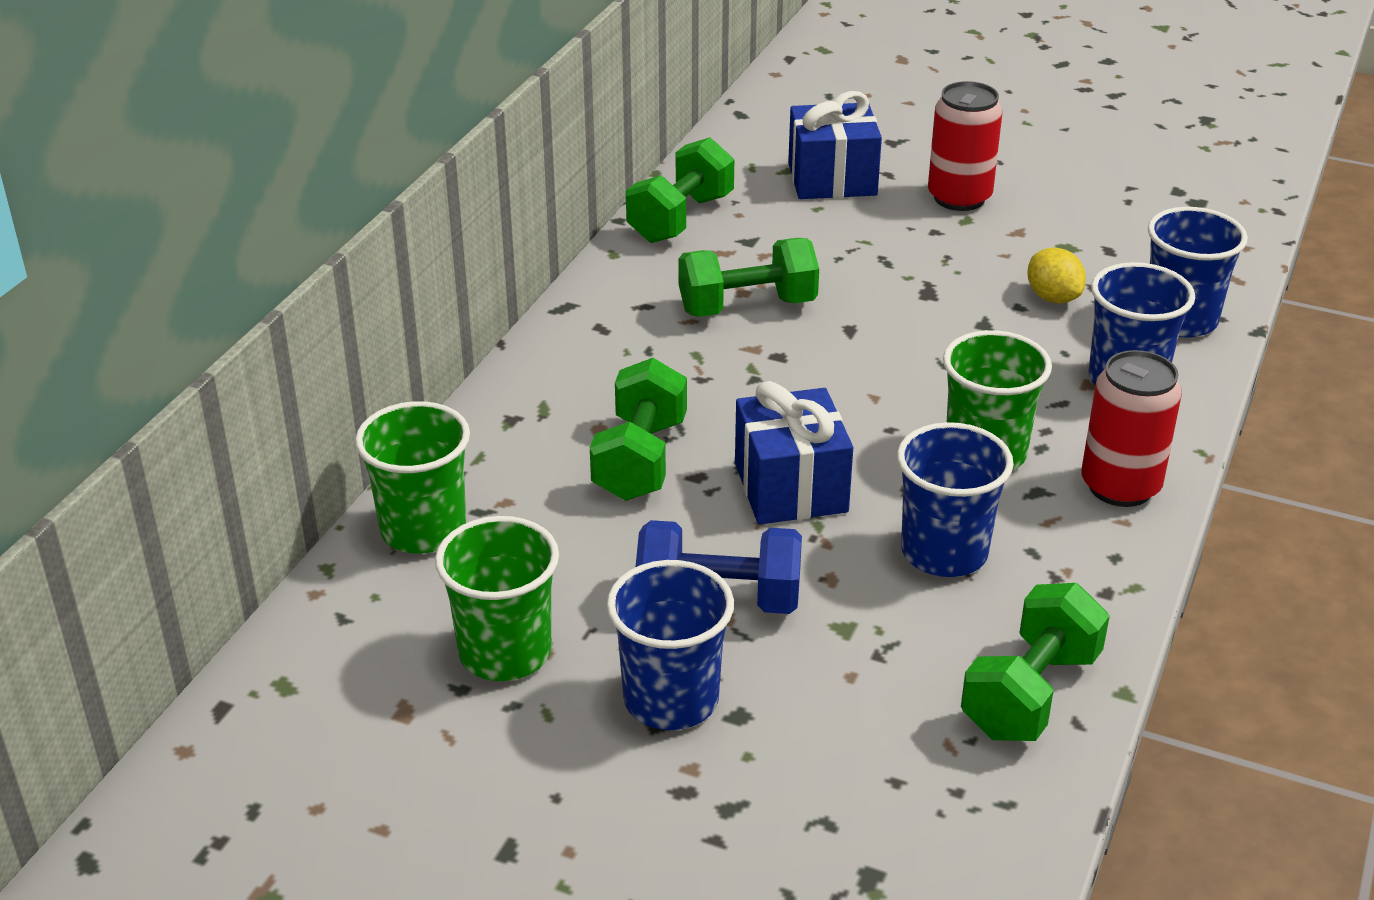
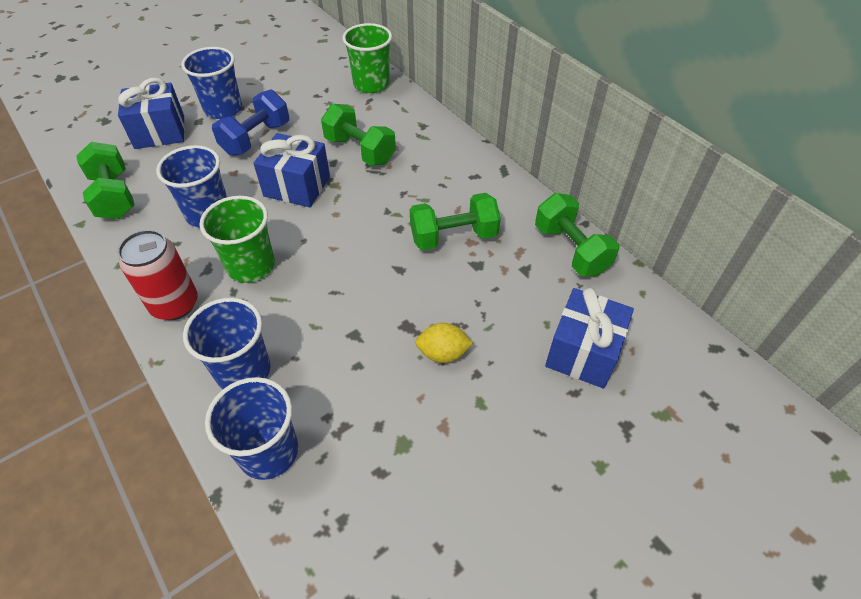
camera: 120 degrees right, 15 degrees up
(505, 652) = (287, 83): green cup -> none
(747, 307) = (453, 237): green dumbbell -> green dumbbell turned 60 degrees clockwise
(822, 752) = (160, 132): none -> blue gift
(959, 198) = (513, 418): red can -> none
(1053, 297) = (351, 391): yellow lemon -> yellow lemon (443, 353)

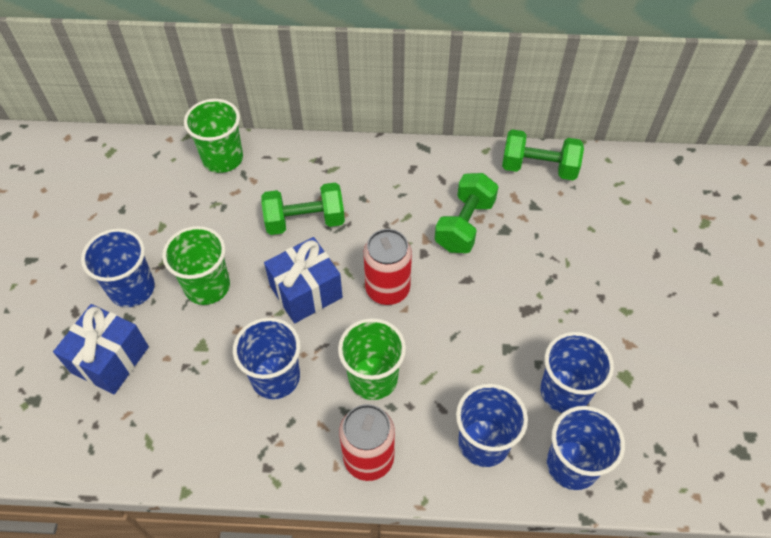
camera: 50 degrees left, 5 degrees up
(114, 196) = (172, 444): green dumbbell -> none
(256, 139) = (207, 286): blue dumbbell -> green cup
(342, 227) = (387, 289): none -> red can
(344, 402) = (564, 391): none -> blue cup
(443, 353) = (569, 304): yellow lemon -> none
(582, 352) = (629, 227): blue gift -> none

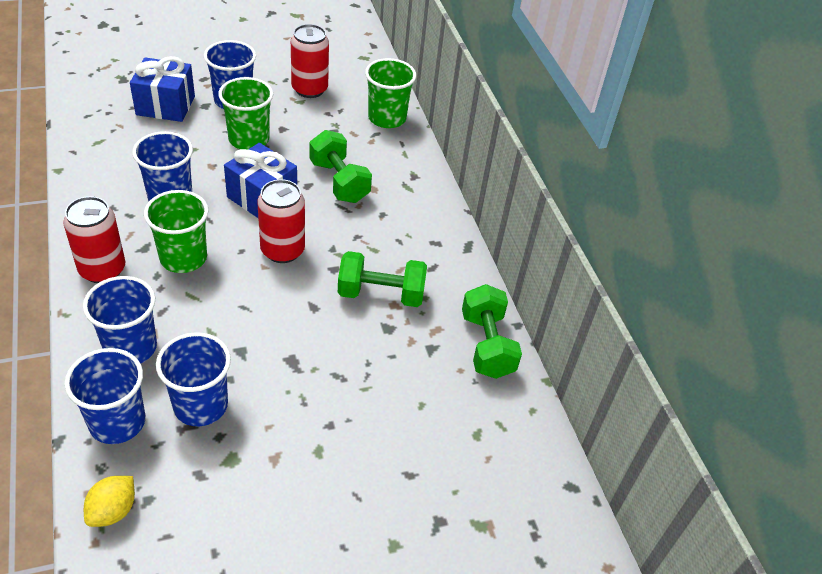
camera: 65 degrees right, 10 degrees down
(144, 213) = (309, 89): none -> red can
(667, 478) = (113, 511): none -> yellow lemon

